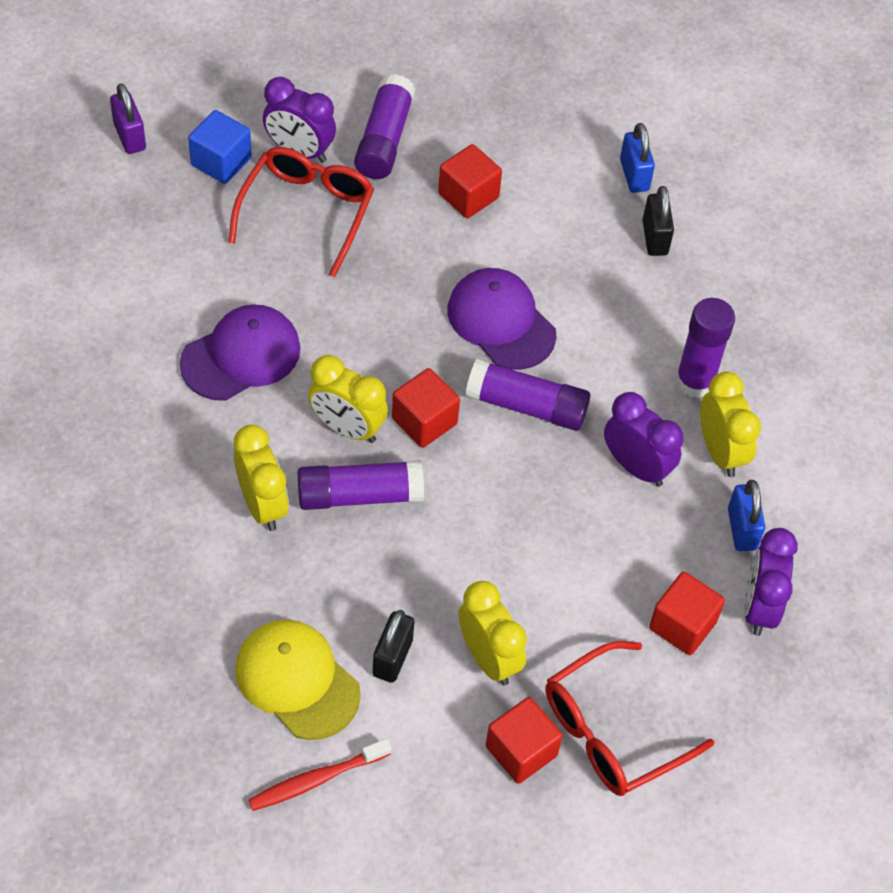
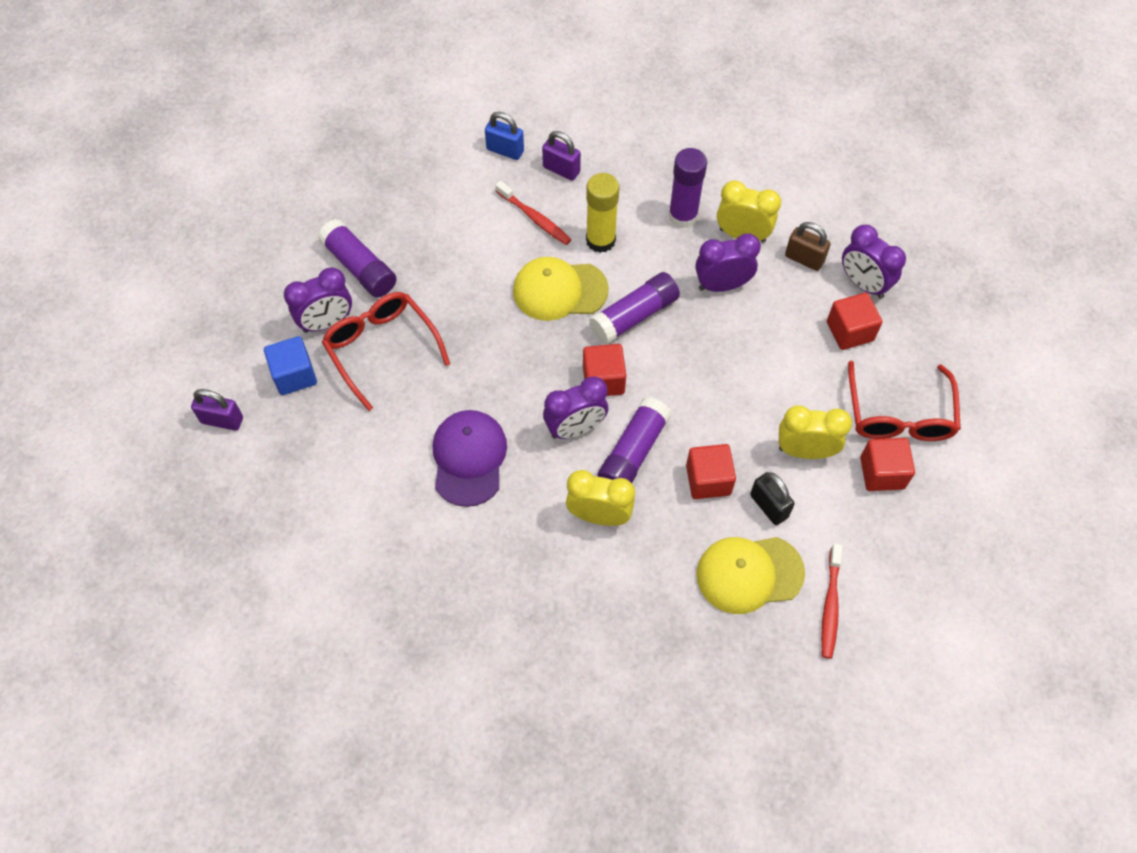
camera: 50 degrees left, 5 degrees up
(347, 428) = (575, 428): yellow clock -> purple clock
(468, 196) = (446, 248): red cube -> red cube (708, 480)
(501, 321) = (559, 290): purple cap -> yellow cap
(571, 249) = (535, 218): none -> red toothbrush
(595, 323) = (600, 240): none -> yellow glue stick
(655, 238) = (561, 169): black padlock -> purple padlock
(742, 529) = (804, 259): blue padlock -> brown padlock

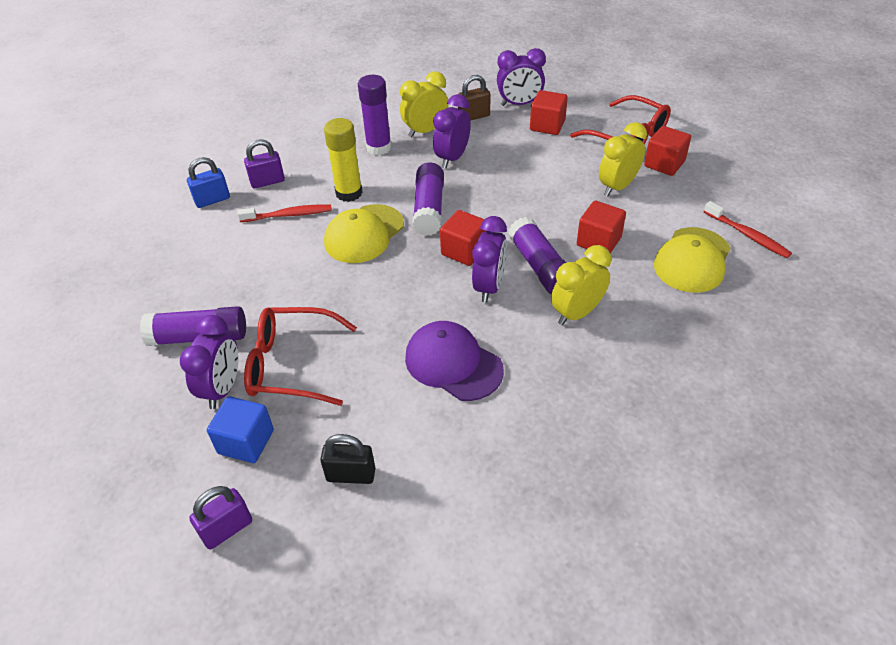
camera: 50 degrees left, 15 degrees down
(769, 506) = (645, 224): black padlock -> black padlock (351, 475)

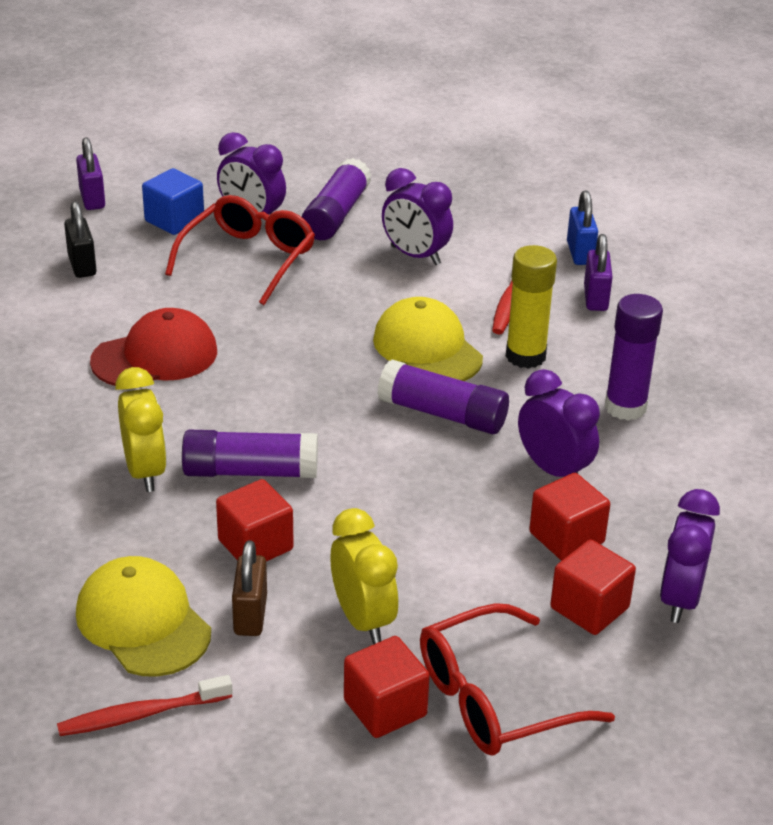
camera: 110 degrees right, 10 degrees down
(351, 475) = (82, 265): black padlock -> black padlock turned 45 degrees counterclockwise
(425, 131) = (647, 464): yellow clock -> none
(453, 363) = (155, 356): purple cap -> red cap
(464, 251) = (332, 418): red cube -> red cube (566, 537)
(474, 116) = (665, 530): brown padlock -> brown padlock (250, 615)
(489, 286) = (250, 418): purple clock -> purple clock (415, 255)

